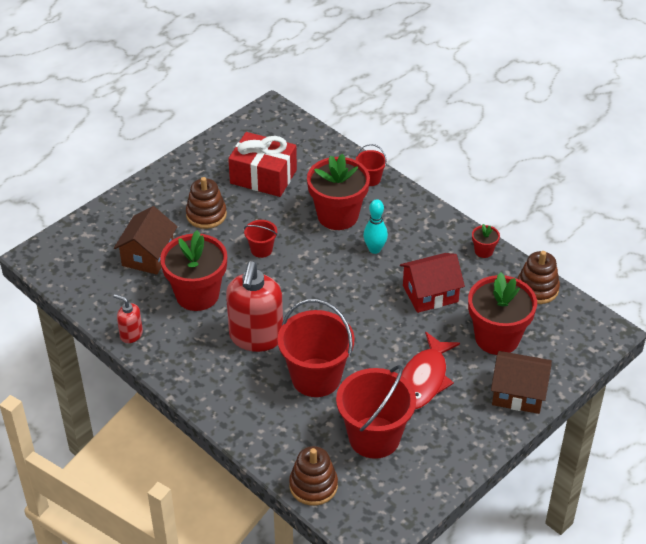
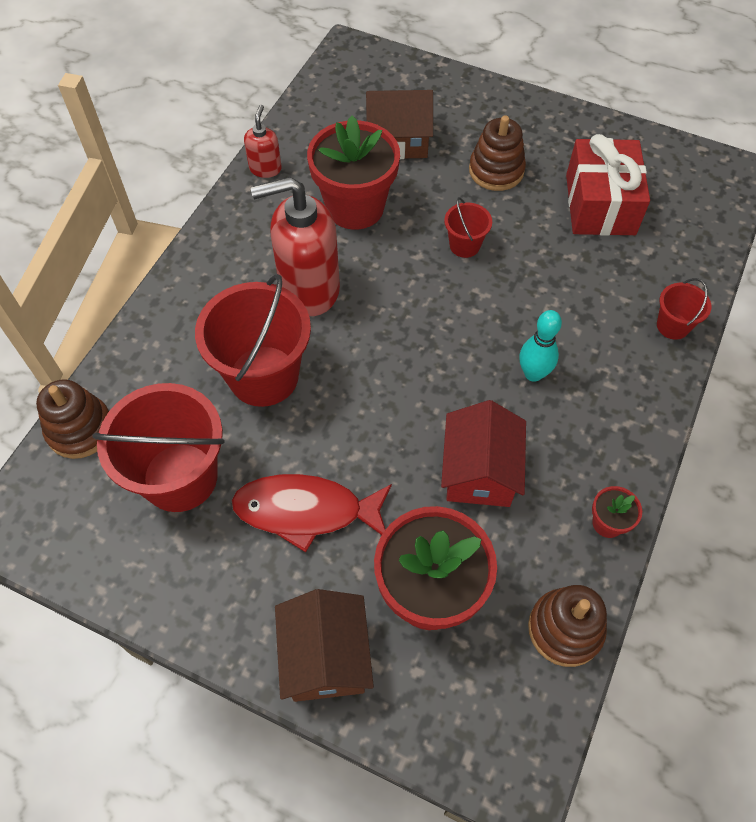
camera: 70 degrees right, 15 degrees up
(337, 215) = (575, 309): red flower pot -> none
(430, 293) = (479, 471): red house -> red house turned 45 degrees clockwise

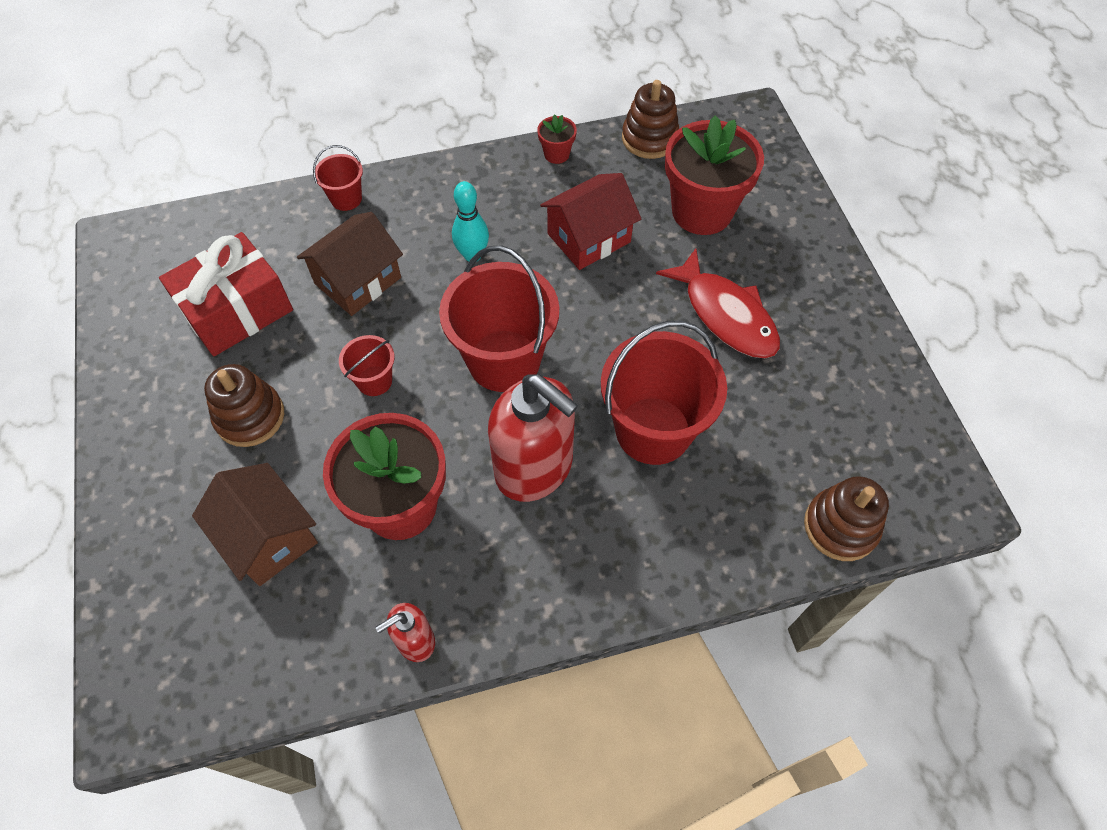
camera: 130 degrees left, 0 degrees up
(180, 477) = (792, 414): red bucket -> red bucket (504, 360)
(325, 656) = (798, 235): brown house -> brown house (358, 280)

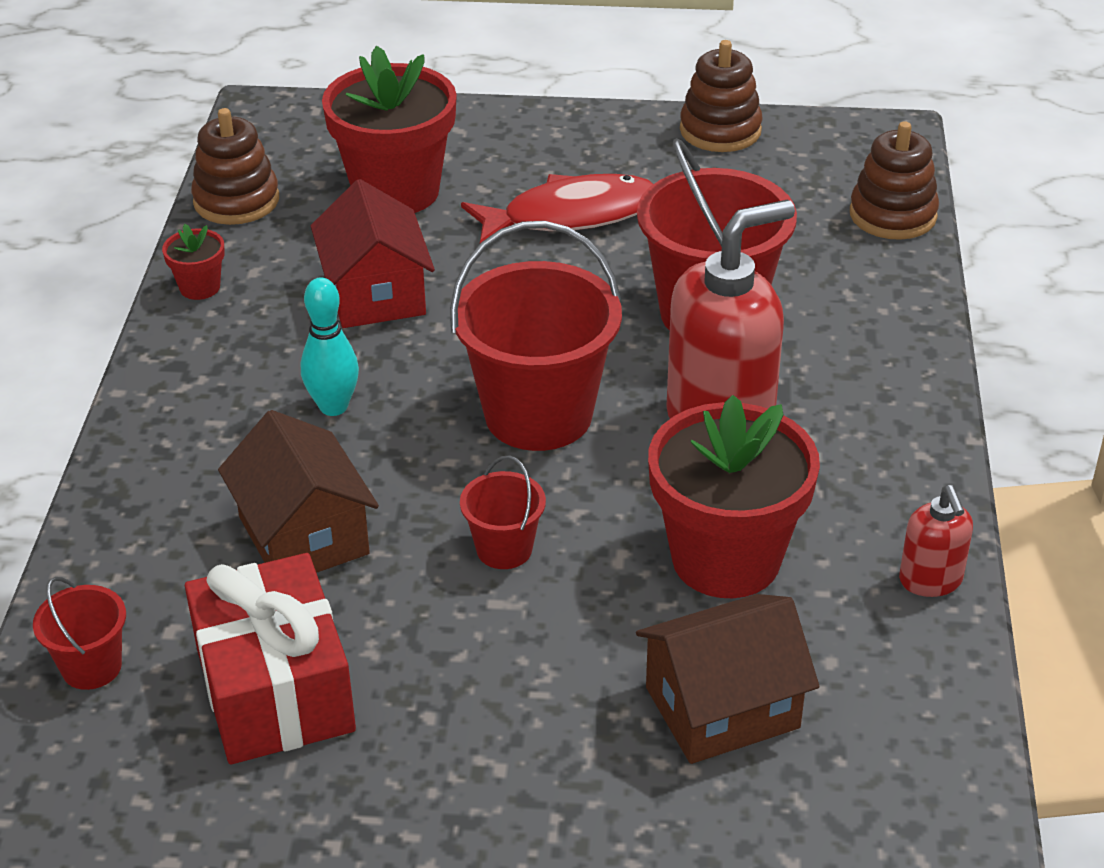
camera: 70 degrees left, 20 degrees down
(250, 417) = (499, 701): brown stacking toy -> brown stacking toy (720, 130)
(346, 199) = (122, 521): red bucket -> red bucket (91, 667)

